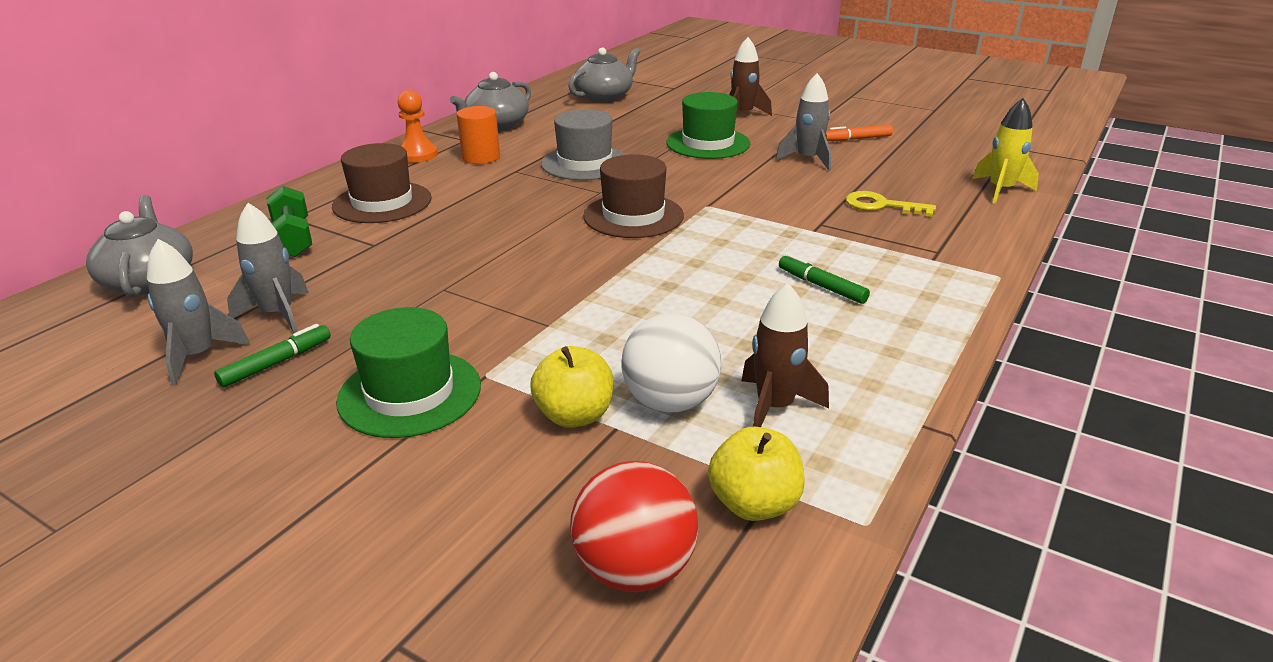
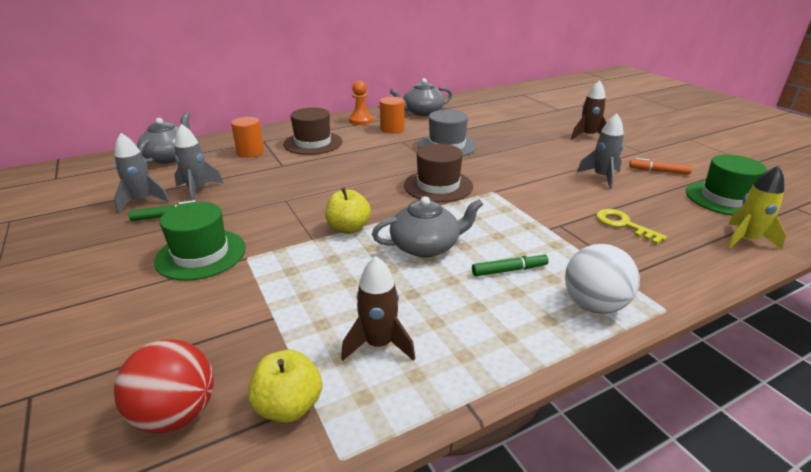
camera: 30 degrees right, 0 degrees up
(293, 239) = (250, 152): green dumbbell -> orange cylinder
(574, 415) = (261, 300): yellow apple -> yellow apple (348, 228)
(604, 96) = (506, 107): grey teapot -> grey teapot (426, 246)
(670, 402) = (320, 314): white ball -> white ball (594, 305)
(708, 143) = (540, 150): green hat -> green hat (725, 198)
(821, 286) = (509, 270): green marker -> green marker turned 90 degrees clockwise

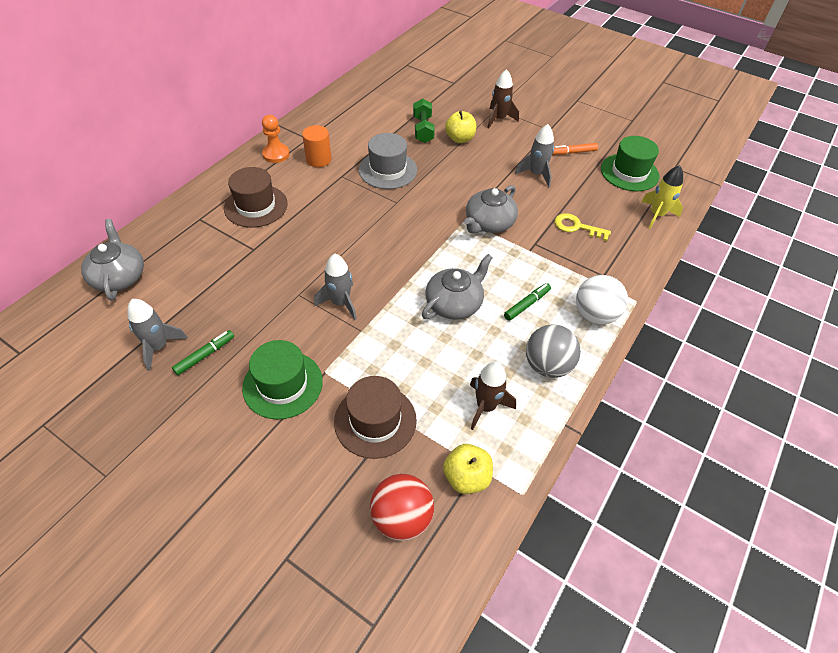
camera: 30 degrees left, 20 degrees up
(198, 190) = (201, 312): grey rocket -> grey rocket (340, 303)
(250, 152) = (202, 241): orange cylinder -> none
(348, 228) = (381, 307): yellow apple -> yellow apple (460, 139)
(422, 112) = (328, 122): grey teapot -> grey teapot (489, 223)
(438, 186) = (417, 229): brown hat -> brown hat (375, 421)
(491, 332) = (547, 365): none -> grey ball
(503, 129) = (423, 129): none -> green dumbbell

